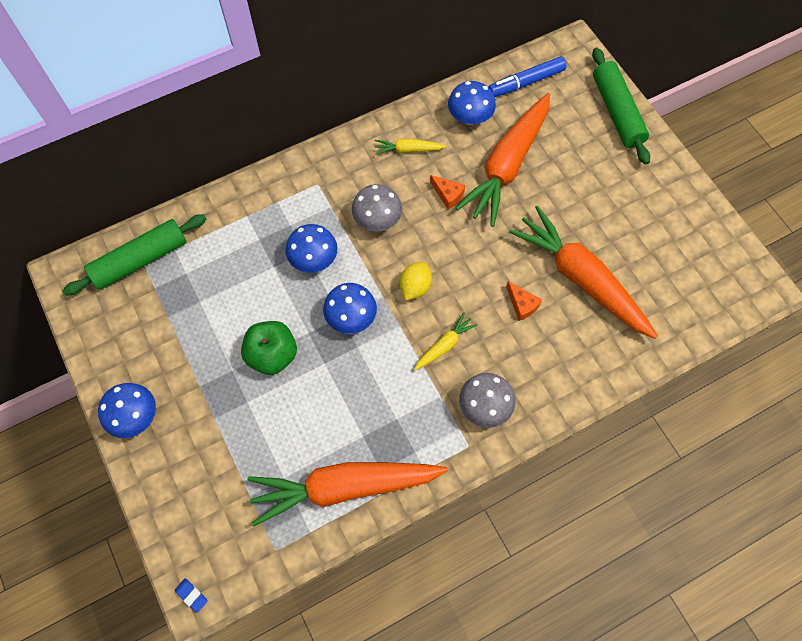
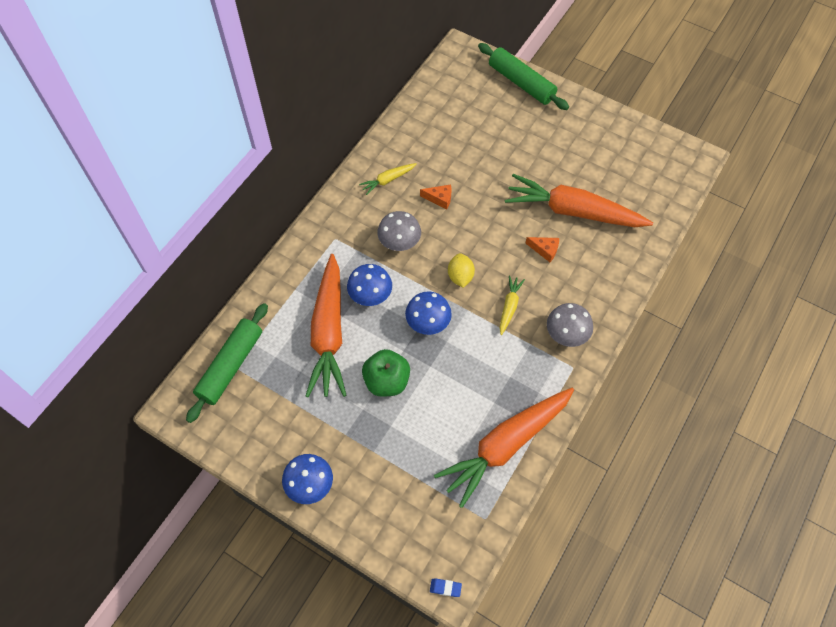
camera: 30 degrees left, 5 degrees down
(470, 117) = (418, 135): blue mushroom -> none
(507, 165) = (468, 157): orange carrot -> orange carrot (329, 333)
(526, 82) = (442, 91): blue marker -> none

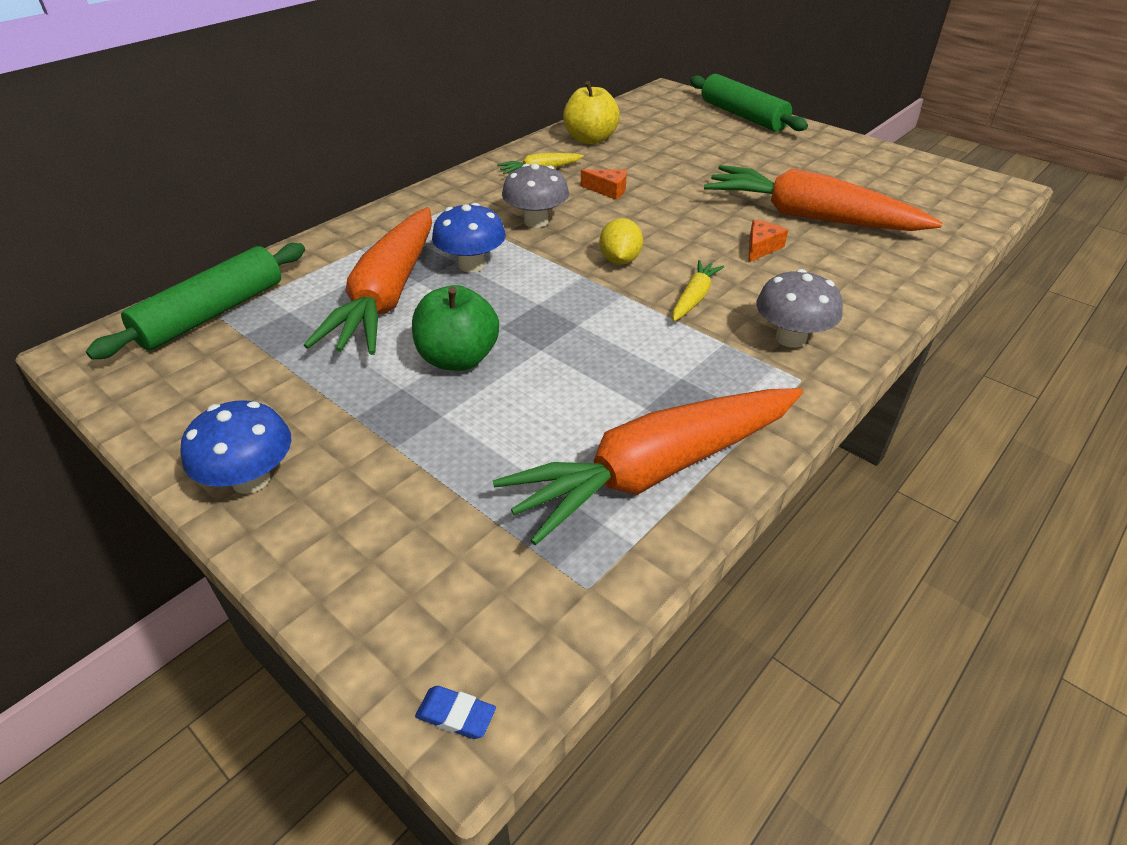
camera: 10 degrees right, 20 degrees down
(415, 133) = (590, 139): none -> yellow apple
(428, 323) = (553, 301): blue mushroom -> none
(545, 250) = (761, 248): orange cheese -> orange cheese turned 90 degrees counterclockwise

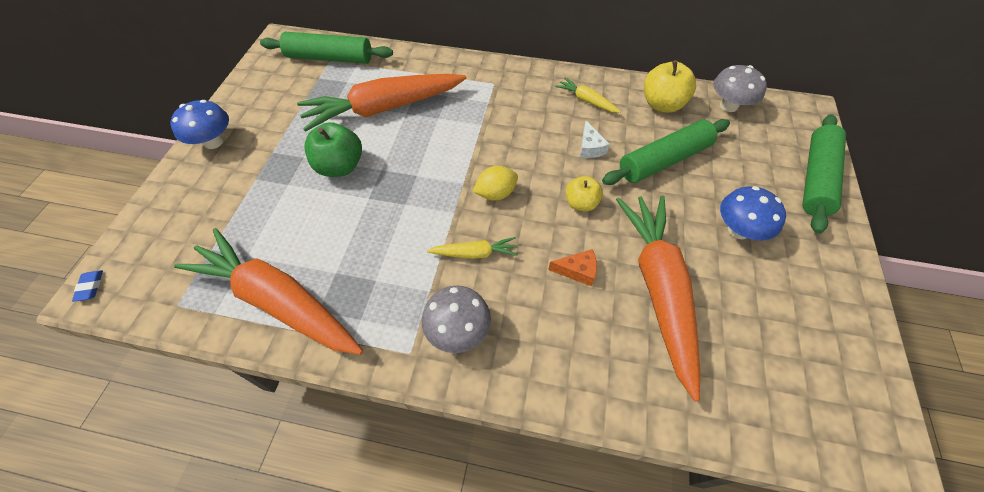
camera: 60 degrees right, 15 degrees up
(471, 265) = (439, 126): blue mushroom -> blue mushroom (738, 230)
(536, 221) = (514, 130): grey mushroom -> grey mushroom (728, 106)
(608, 190) = (590, 147): orange cheese -> white cheese
(662, 163) = (664, 160): none -> green rolling pin
(678, 219) = (581, 203): none -> yellow apple

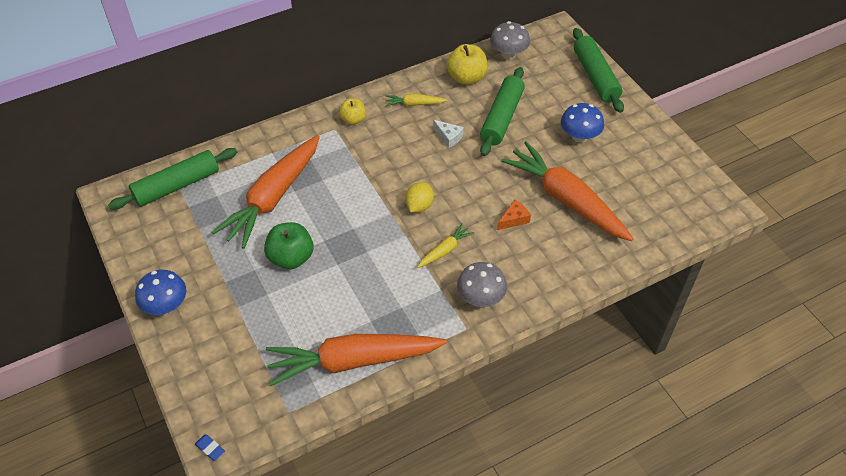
camera: 40 degrees left, 5 degrees down
(581, 203) = (478, 178): yellow apple -> yellow apple (353, 120)

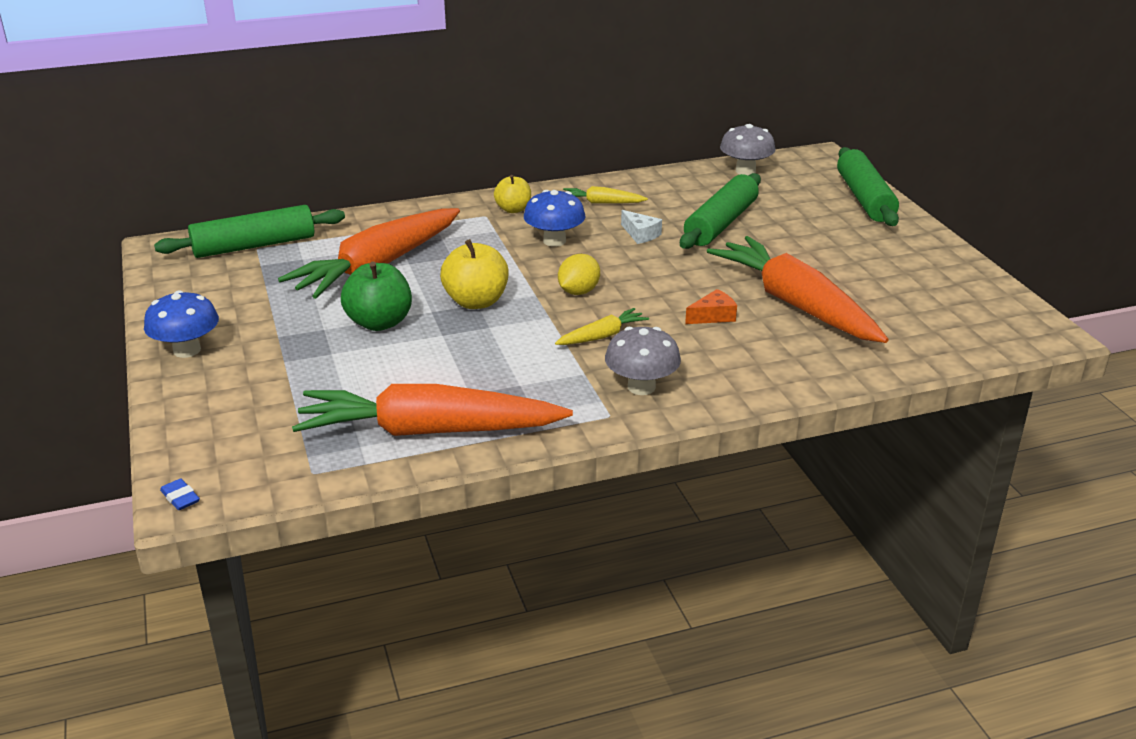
camera: 10 degrees right, 20 degrees down
(466, 78) = (681, 186): yellow apple -> yellow apple (476, 302)
(579, 136) = (829, 249): blue mushroom -> blue mushroom (554, 241)

